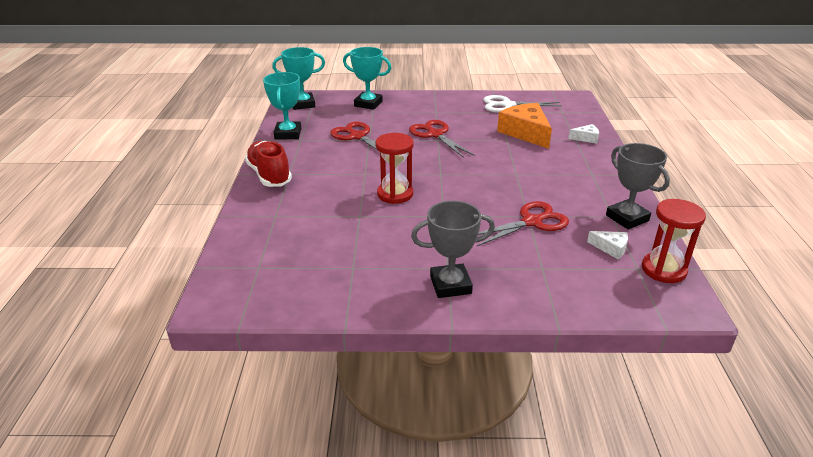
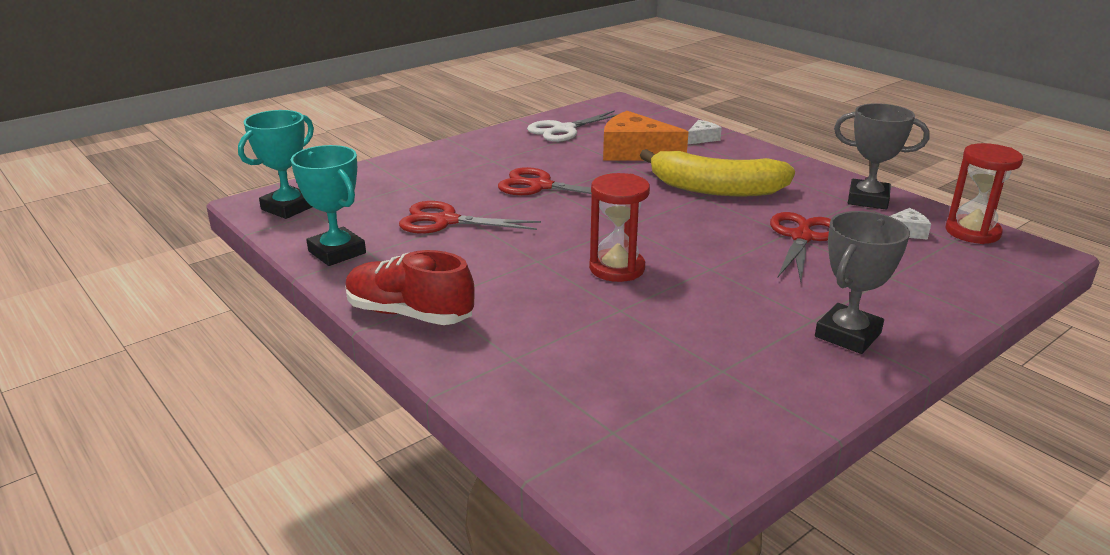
camera: 40 degrees left, 5 degrees down
(368, 104) = (388, 178): turquoise trophy -> none
(533, 173) = (715, 189): none -> yellow banana

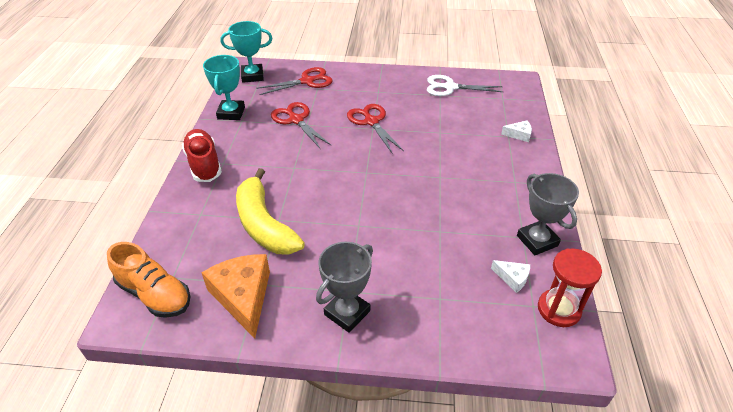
camera: 45 degrees right, 15 degrees up
(617, 268) = (317, 195): red hourglass -> none
(628, 460) = (155, 294): none -> orange shoe
(635, 152) = (460, 124): orange cheese -> orange cheese (243, 297)
(715, 189) = (457, 176): yellow banana -> yellow banana (264, 225)
(802, 237) = (442, 239): red scissors -> red scissors (307, 81)
(847, 335) = (347, 313): grey trophy -> grey trophy turned 45 degrees counterclockwise

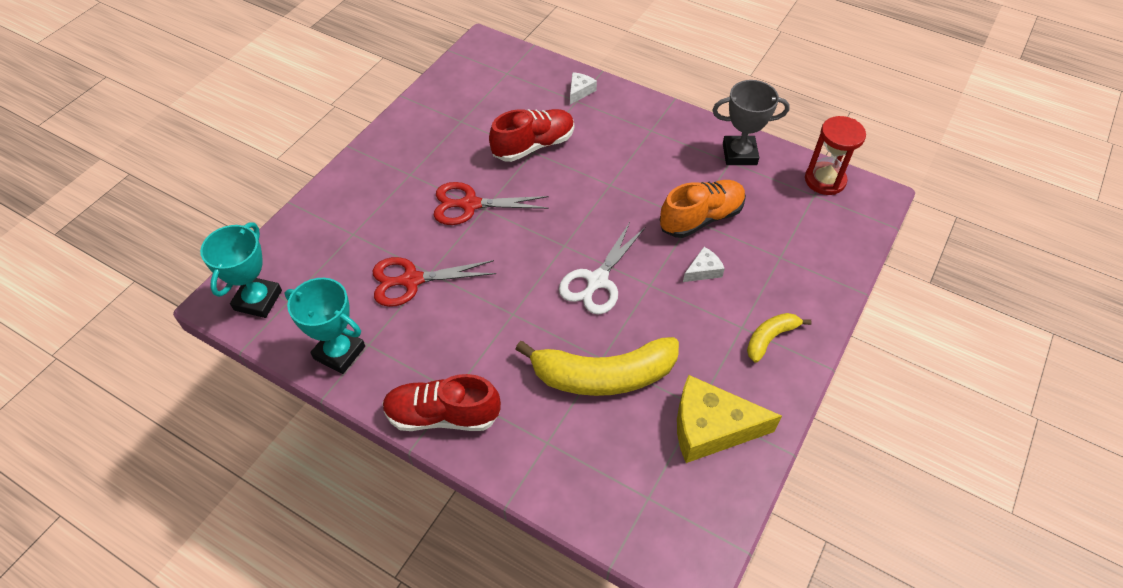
camera: 65 degrees left, 10 degrees up
(155, 294) = (669, 523): orange shoe -> orange shoe (701, 218)
(243, 297) = (711, 428): orange cheese -> yellow cheese
(307, 81) = (326, 239): red scissors -> none
(347, 313) = (770, 338): grey trophy -> yellow banana
(445, 131) = (533, 146): none -> red shoe
(450, 87) = (452, 105): white scissors -> white scissors (597, 281)
(512, 278) = (777, 193): white cheese -> white cheese (703, 270)

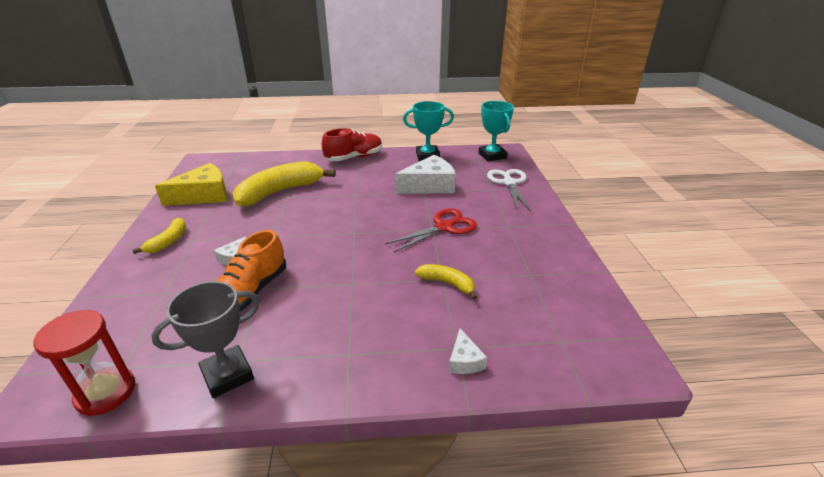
camera: 145 degrees right, 20 degrees down
(412, 280) = (429, 185): red scissors -> white cheese
(533, 146) = (447, 283): red shoe -> yellow banana
(597, 281) = (314, 224): white scissors -> white scissors (509, 183)

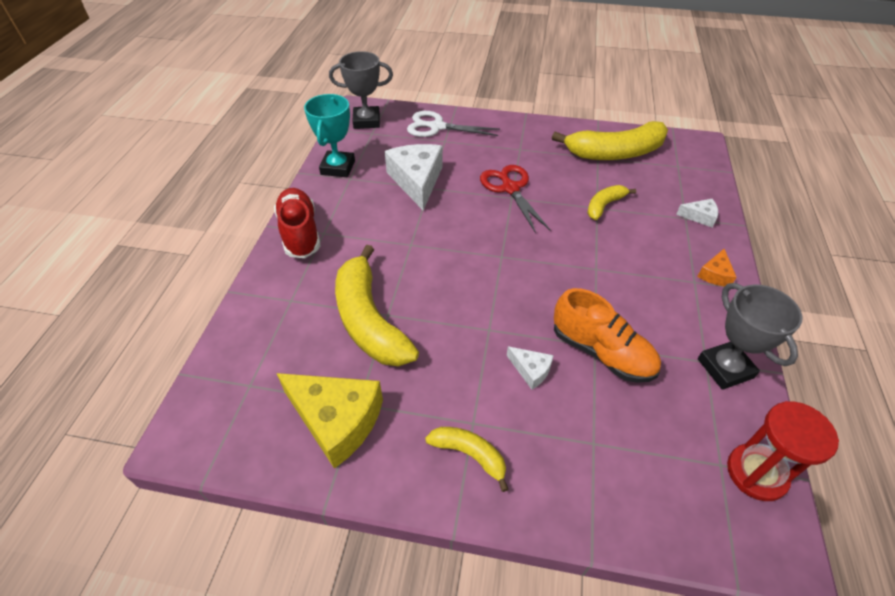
camera: 75 degrees left, 15 degrees up
(203, 195) = (336, 420): yellow cheese -> yellow cheese turned 135 degrees clockwise
(364, 372) = (715, 274): none -> orange cheese
(492, 156) = (366, 121): turquoise trophy -> grey trophy
(548, 286) = (615, 153): none -> yellow banana

